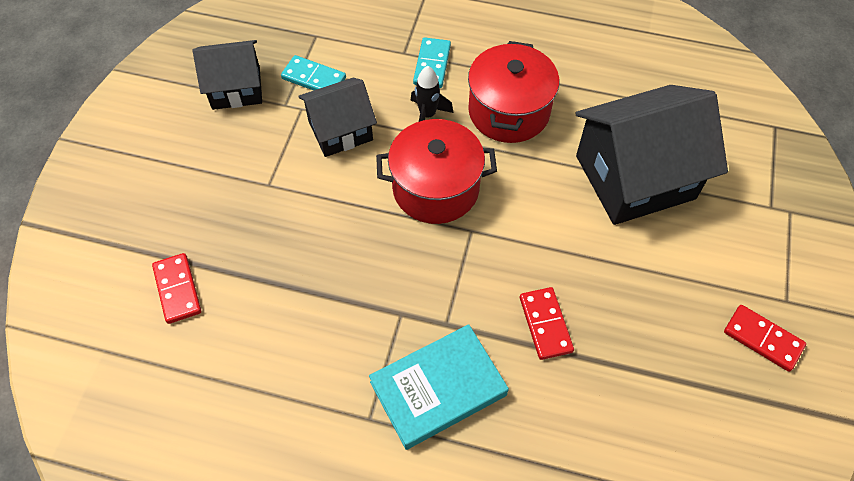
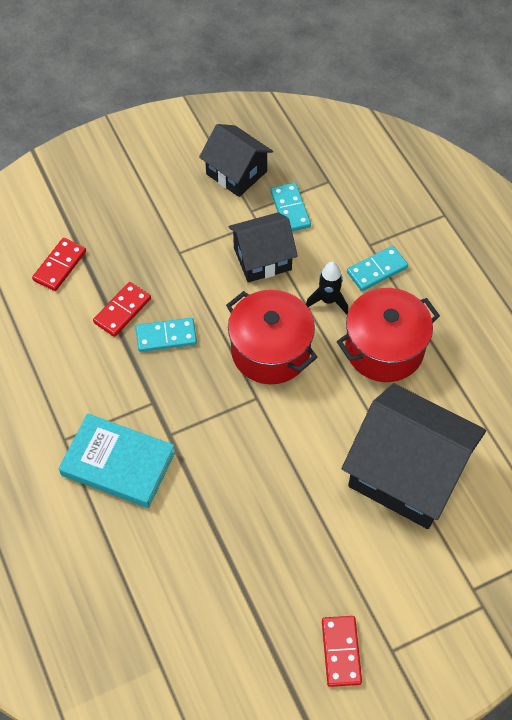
camera: 50 degrees right, 0 degrees up
(340, 130) = (262, 259): black house -> black house turned 45 degrees counterclockwise
(343, 255) = (166, 336): none -> turquoise domino
(545, 324) = (223, 496): red domino -> red domino (122, 310)

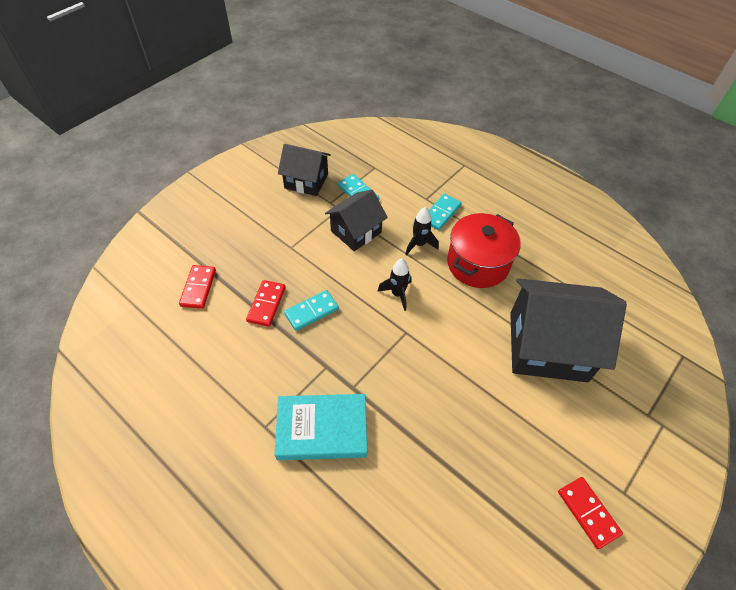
camera: 25 degrees left, 5 degrees down
(270, 351) = (397, 294): red pot -> black rocket

